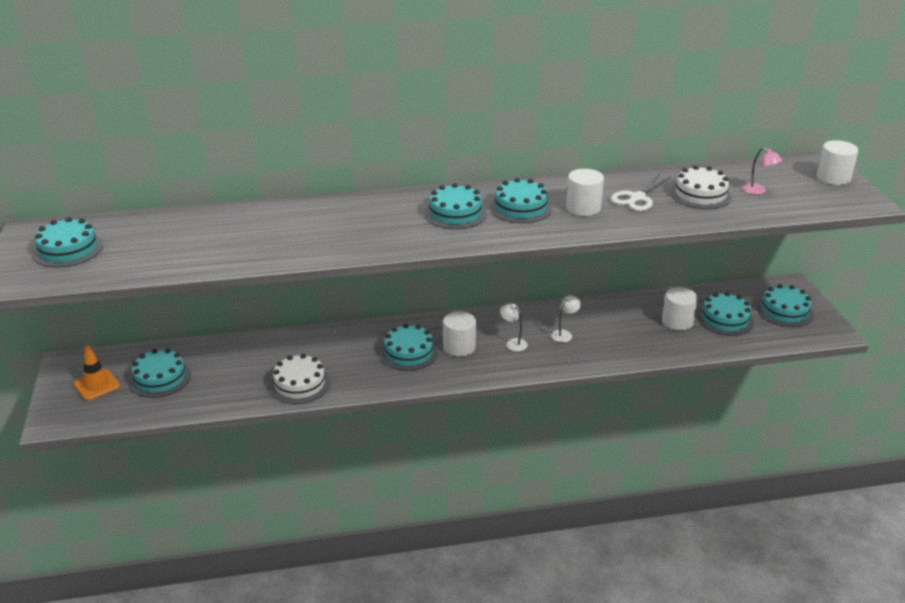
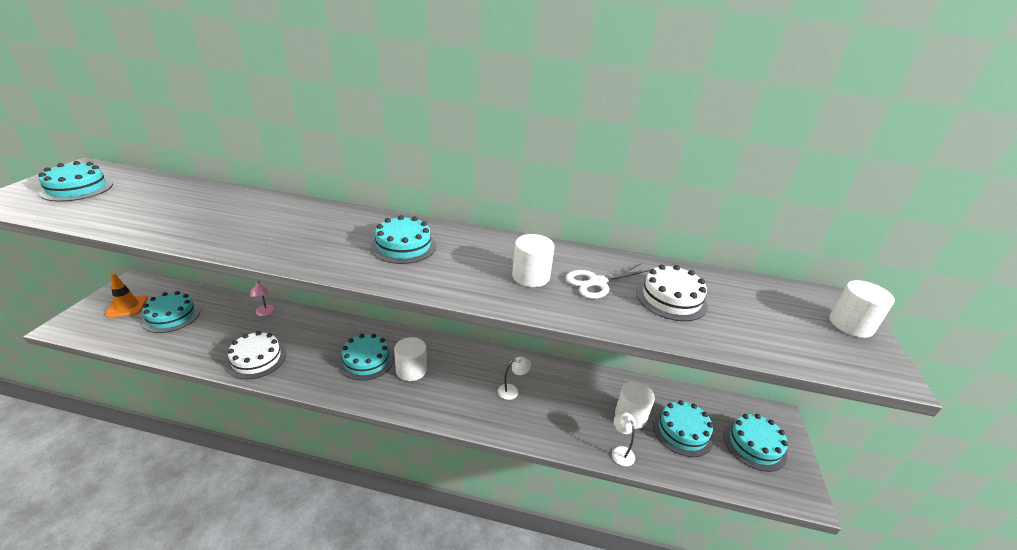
camera: 20 degrees right, 0 degrees up
(513, 342) = (460, 383): white lamp -> white lamp (620, 451)
(521, 208) = (469, 258): turquoise cake -> none
(758, 191) = (743, 314): pink lamp -> pink lamp (265, 313)

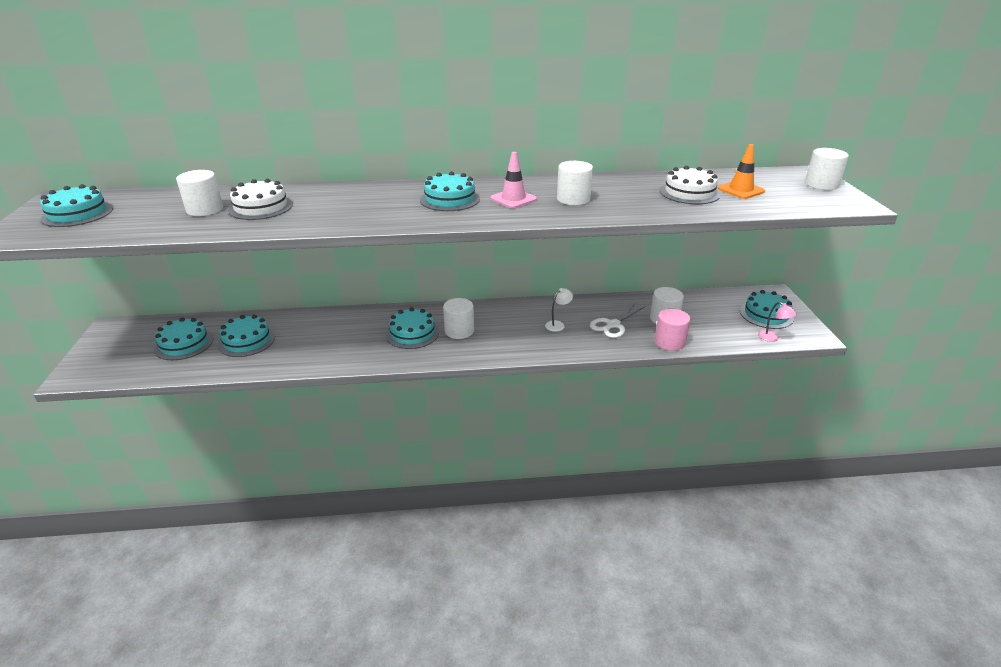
camera: 15 degrees left, 0 degrees up
(127, 306) = (127, 347): orange traffic cone -> orange traffic cone (741, 190)
(177, 207) = (205, 209): none -> white cylinder
(256, 359) = (305, 355): white cake -> white cake (261, 207)
(265, 313) = (282, 321): pink lamp -> pink lamp (772, 338)
(467, 261) = (513, 199): none -> pink traffic cone
(597, 282) = (627, 193): white scissors -> white scissors (612, 325)
(620, 451) = (669, 342): white lamp -> pink cylinder
(682, 431) = (709, 319): turquoise cake -> turquoise cake (247, 341)

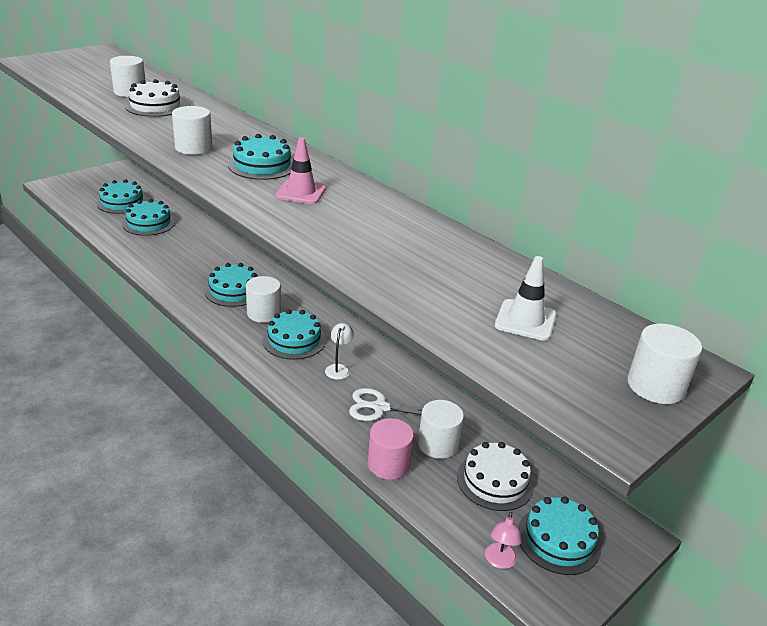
camera: 50 degrees right, 0 degrees up
(77, 214) = (82, 63): turquoise cake -> turquoise cake (294, 340)
(558, 324) = (338, 368): white lamp -> white lamp turned 90 degrees counterclockwise
(573, 199) = (342, 221): white cylinder -> white cylinder (193, 148)
(689, 193) = (460, 285): white cake -> white cake (495, 481)
(741, 190) = (525, 320): orange traffic cone -> white traffic cone

